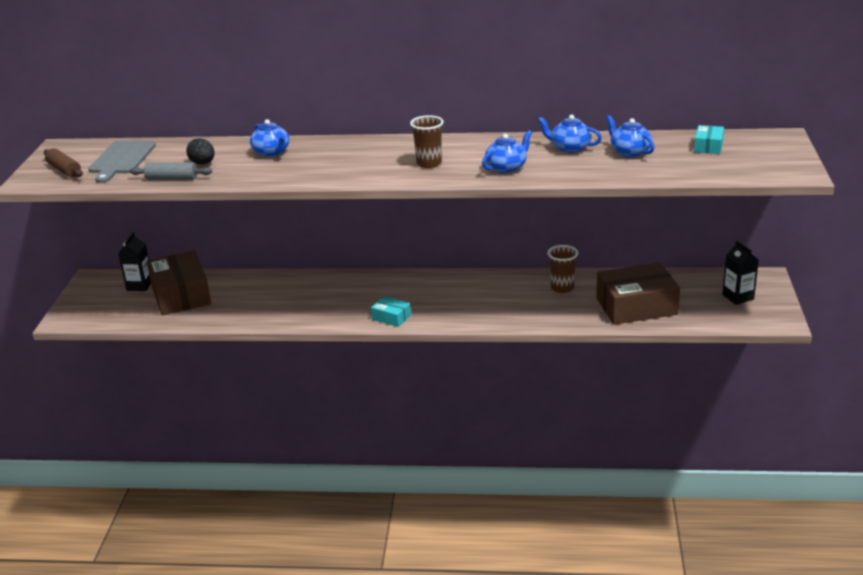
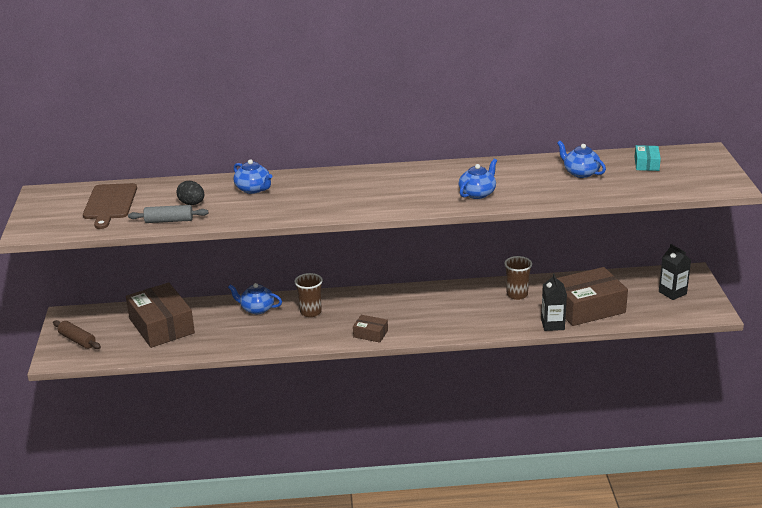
camera: 10 degrees left, 0 degrees up
(64, 170) = (58, 217): brown rolling pin -> brown rolling pin (77, 340)
(121, 159) = (110, 203): grey cutting board -> brown cutting board
(140, 285) = (117, 319): black carton -> black carton (552, 324)
(391, 317) = (370, 334): turquoise box -> brown box
(429, 163) = (405, 193): brown cup -> brown cup (310, 312)
(569, 148) = (526, 171): blue teapot -> blue teapot (257, 309)

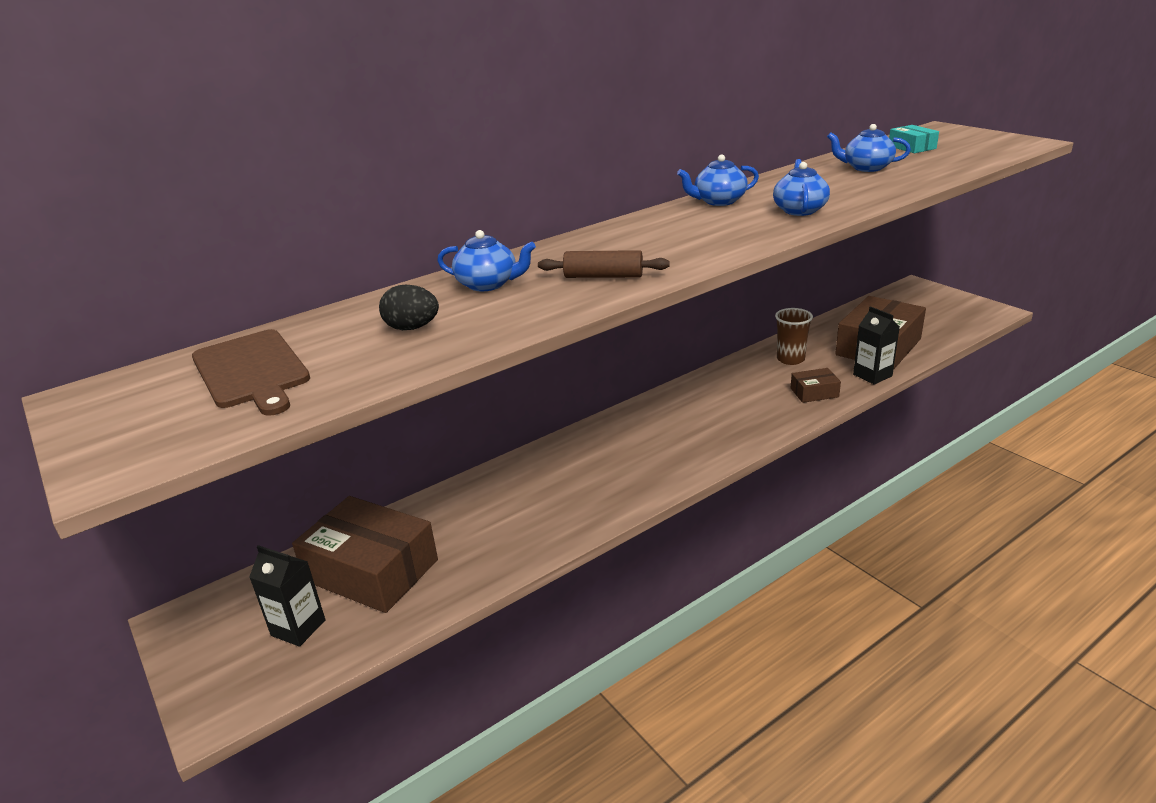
camera: 30 degrees left, 0 degrees up
(77, 340) = (235, 657): brown rolling pin -> brown rolling pin (603, 276)
(169, 221) = (404, 361): grey rolling pin -> none
(257, 309) = (496, 489): blue teapot -> blue teapot (718, 201)
(310, 312) = (577, 465): brown cup -> none
(370, 334) = (689, 462): brown box -> brown box (814, 392)
(672, 293) = (930, 307): black carton -> black carton (298, 628)

